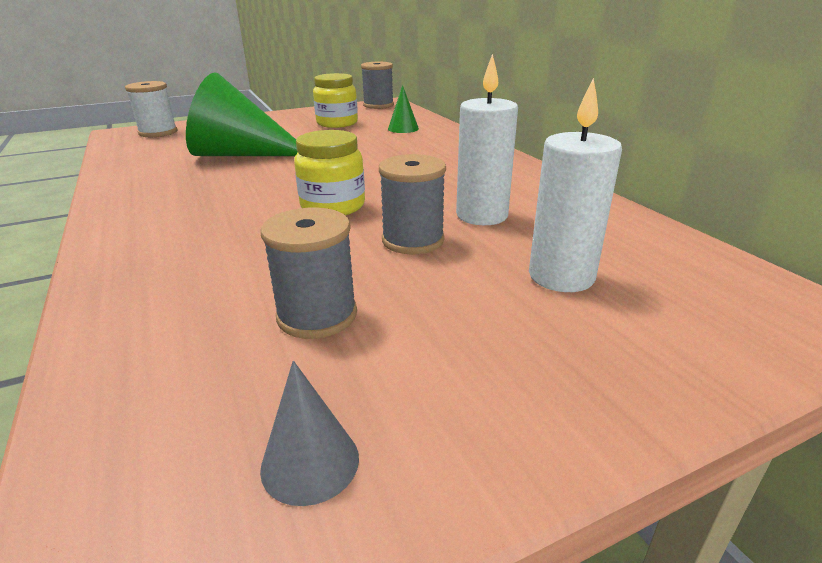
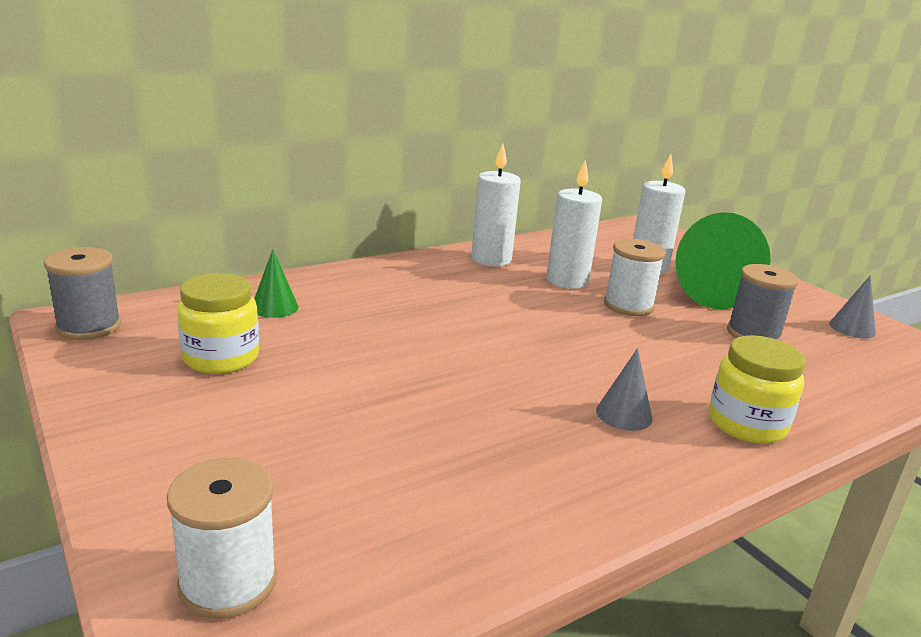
camera: 100 degrees left, 5 degrees down
(201, 209) = (624, 414): none -> grey cone
(241, 154) = (408, 424): green cone -> green cone (702, 289)
(333, 206) = (578, 340): yellow jar -> yellow jar (746, 424)
(413, 240) = (628, 306): grey spool -> white spool
(530, 185) = (491, 259): none -> white candle

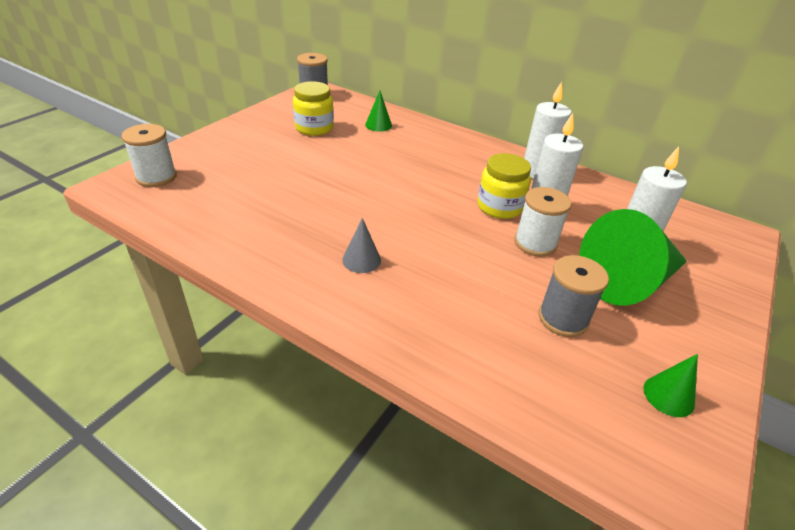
camera: 65 degrees right, 15 degrees up
(746, 424) = (394, 319): yellow jar -> yellow jar (499, 207)
(852, 328) = (668, 395): grey cone -> green cone

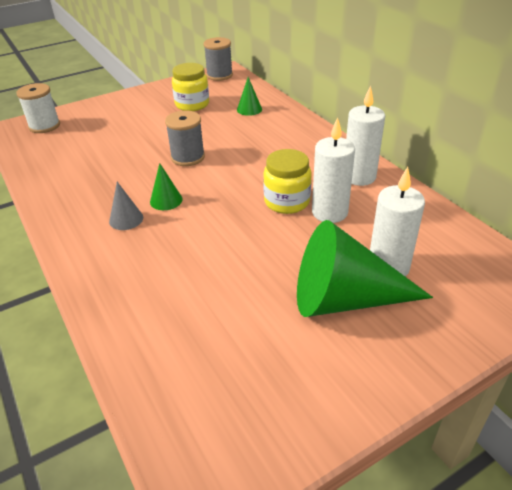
camera: 30 degrees right, 0 degrees up
(535, 243) = (287, 241): white spool -> none
(563, 318) = (244, 312): grey spool -> grey spool (188, 157)
(668, 395) = (272, 409): green cone -> green cone (166, 200)

